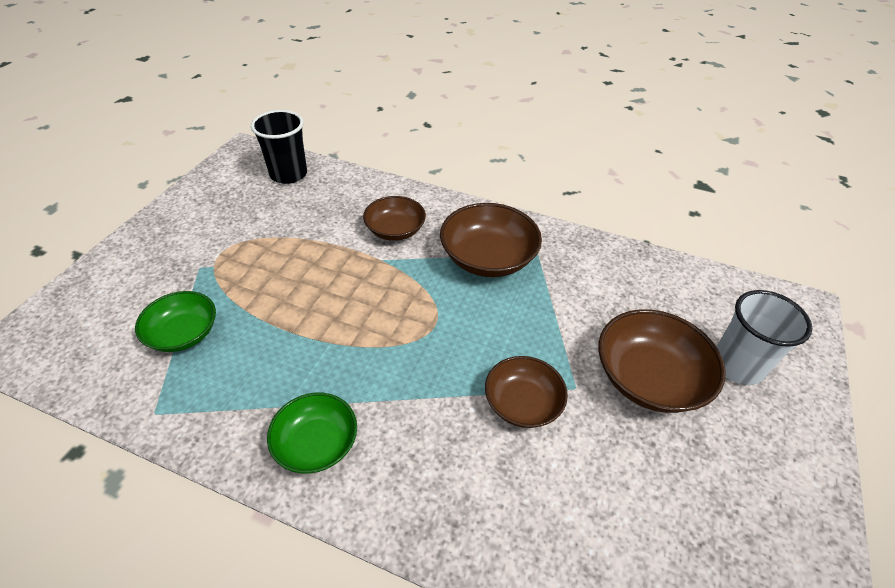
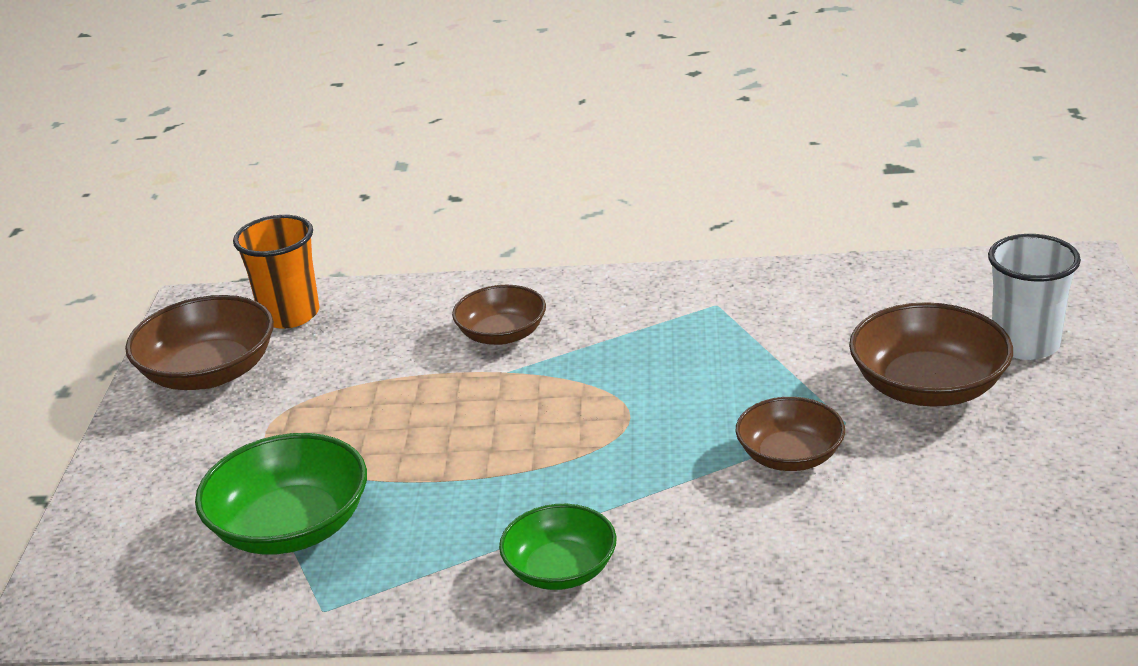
camera: 15 degrees left, 15 degrees down
(183, 333) = (291, 526): green bowl -> green bowl, size x1.54
(288, 174) = (290, 315): black cup -> orange cup
(488, 258) = (653, 328): brown bowl -> brown bowl (209, 372)

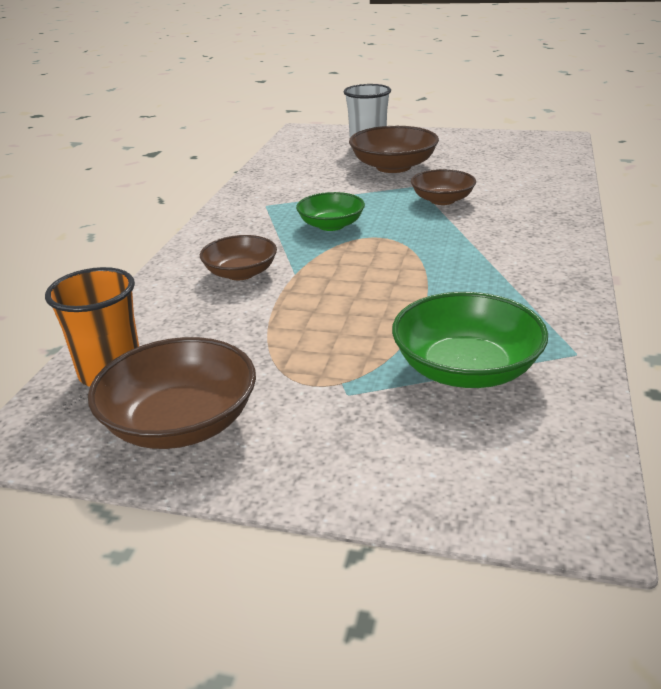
camera: 80 degrees left, 0 degrees up
(560, 569) = (538, 266): green bowl -> green bowl (331, 225)

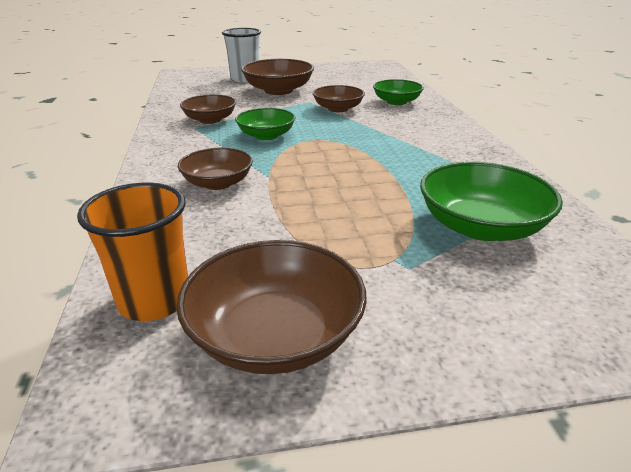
camera: 25 degrees left, 0 degrees up
(288, 197) = (210, 120): none -> brown bowl
(525, 198) = (396, 102): none -> green bowl

